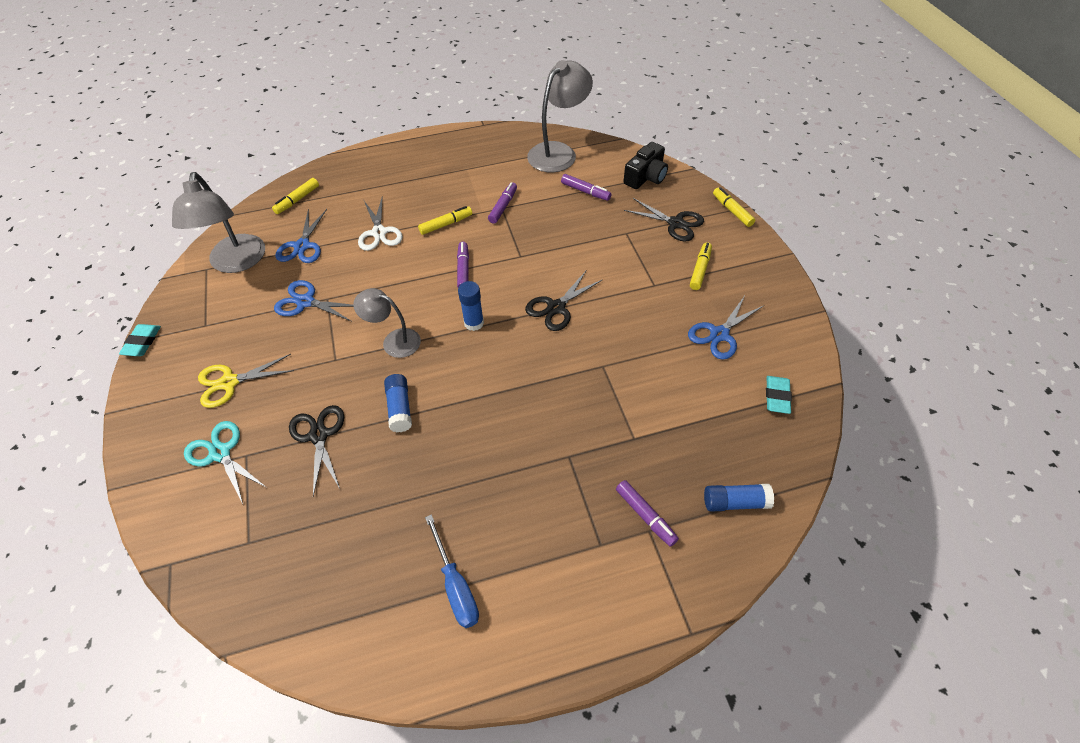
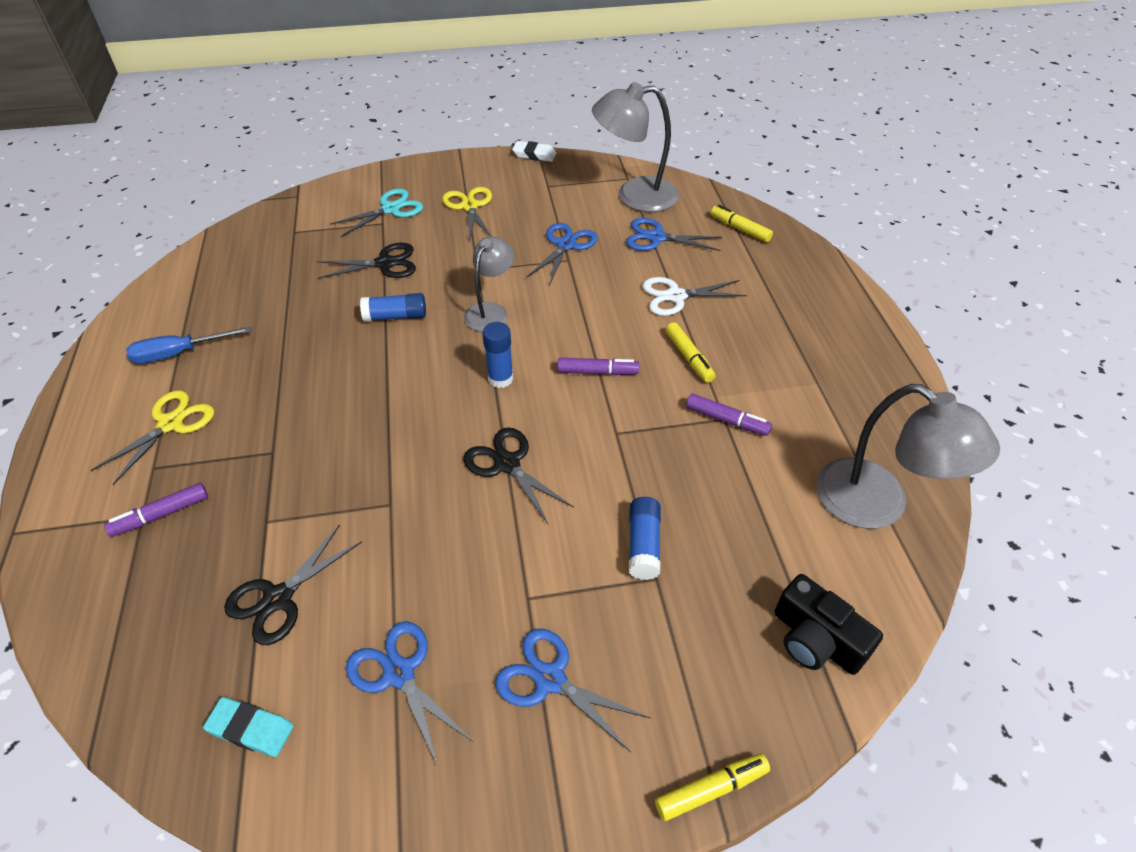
camera: 95 degrees right, 5 degrees down
(142, 342) = (534, 155): turquoise eraser -> white eraser
(549, 551) = (171, 424): none -> yellow scissors
(585, 191) = (767, 532): purple marker -> none
(675, 223) = (676, 665): black scissors -> black scissors (278, 598)
(700, 270) = (550, 679): yellow marker -> blue scissors
(735, 502) = (123, 617): blue glue stick -> blue glue stick (643, 545)

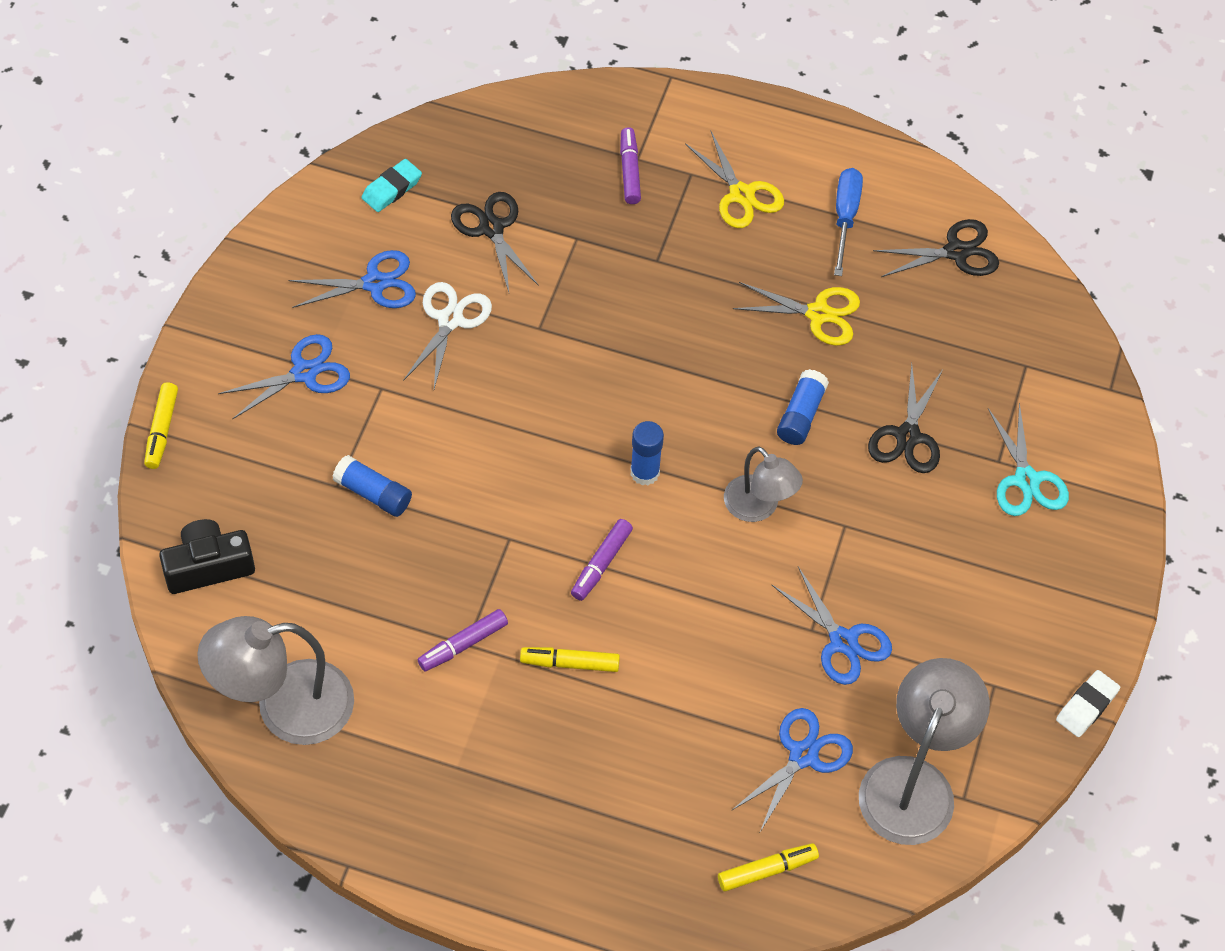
camera: 115 degrees right, 10 degrees up
(469, 206) = (988, 570): yellow scissors -> yellow scissors (818, 314)
(507, 464) = (528, 432): black scissors -> black scissors (956, 252)
(676, 296) = (676, 710): white scissors -> white scissors (450, 320)

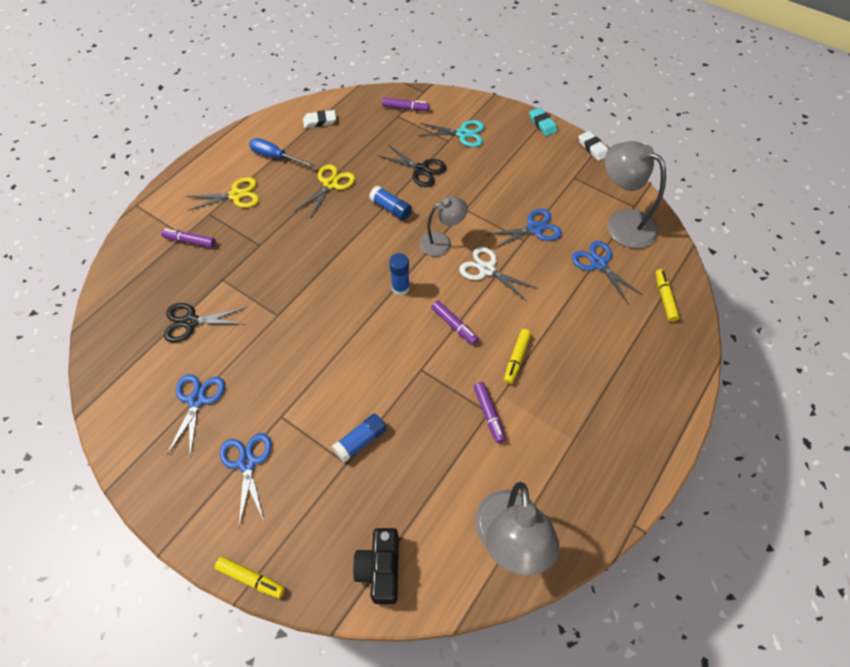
camera: 70 degrees left, 0 degrees up
(392, 189) = (127, 371): turquoise eraser -> turquoise eraser (542, 124)
(450, 320) = (248, 362): white scissors -> white scissors (487, 269)
(956, 252) = (319, 121): black scissors -> white eraser
(1051, 372) = (405, 108): none -> purple marker

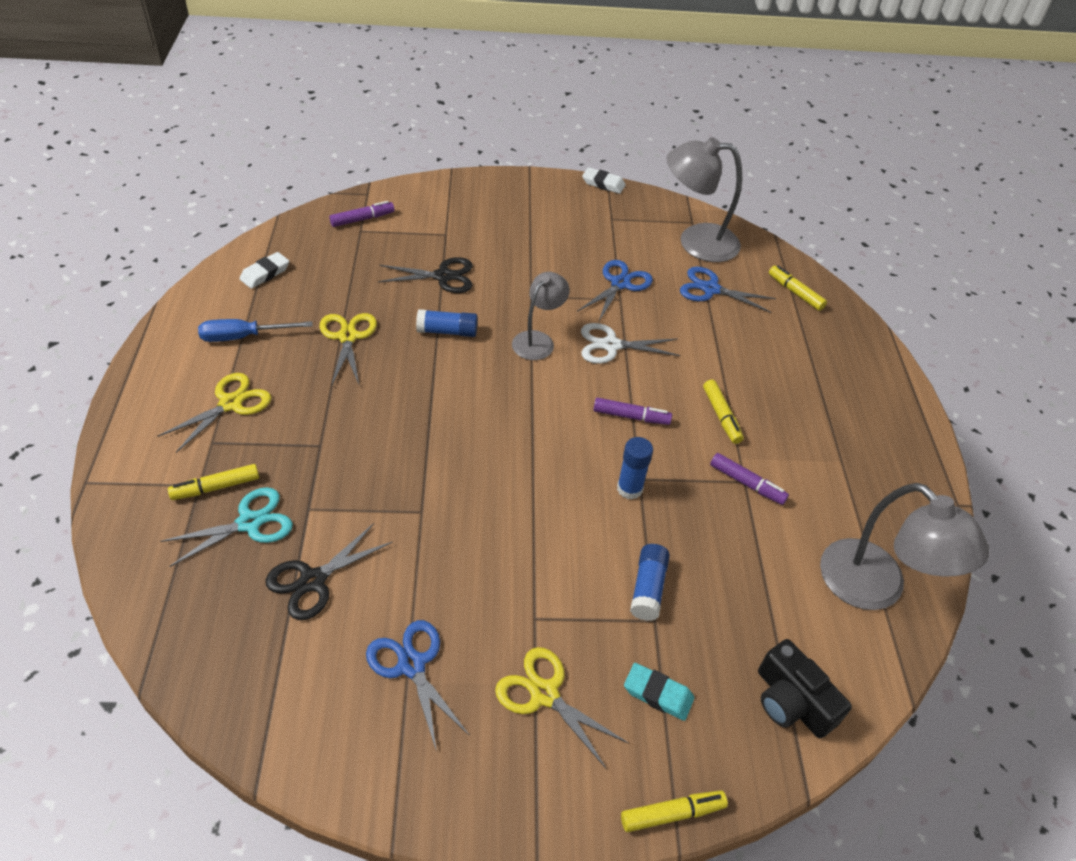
camera: 40 degrees left, 10 degrees down
(190, 241) = (216, 487): purple marker -> yellow marker
(247, 463) = (544, 694): blue scissors -> yellow scissors
(400, 288) = (538, 408): blue glue stick -> blue glue stick (629, 489)
(463, 134) = (455, 221): turquoise scissors -> turquoise scissors (249, 523)
(542, 124) = (531, 179): turquoise eraser -> turquoise eraser (658, 694)

